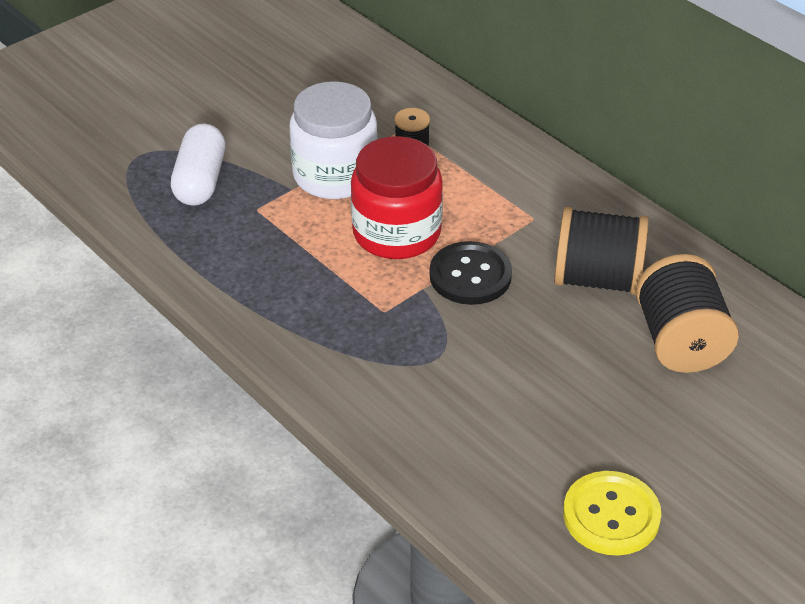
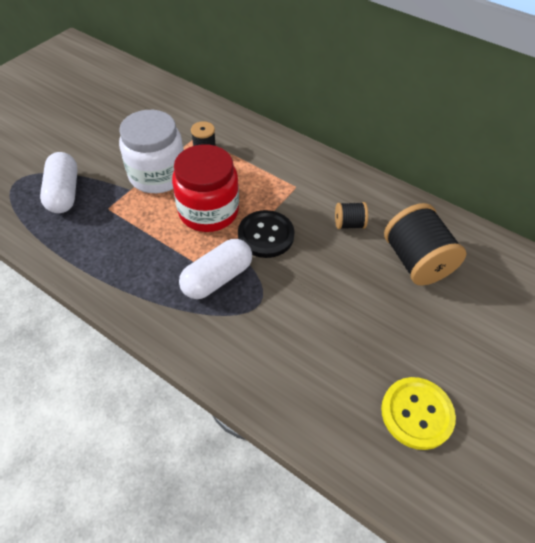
camera: 15 degrees left, 10 degrees up
(388, 318) = (217, 278): none -> white capsule
(597, 279) = (349, 224): black spool -> black spool, size x0.50

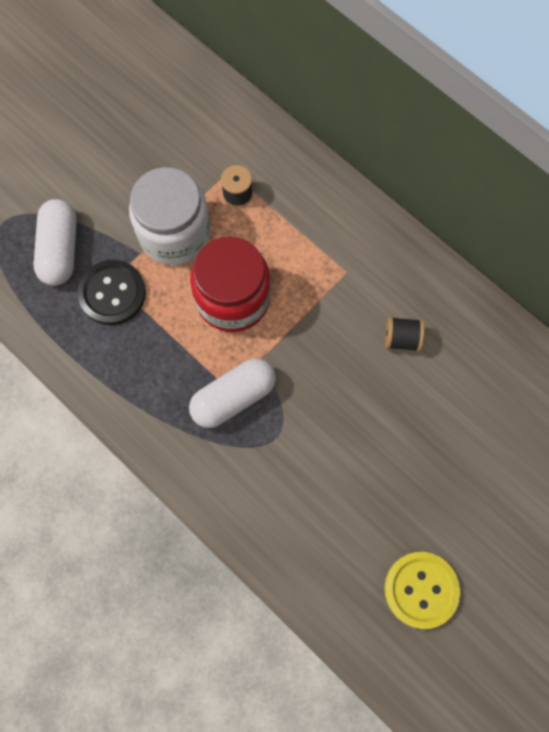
camera: 10 degrees right, 20 degrees up
(266, 235) = (297, 343): black button -> black button (112, 293)
(416, 261) = (470, 403): black spool -> none

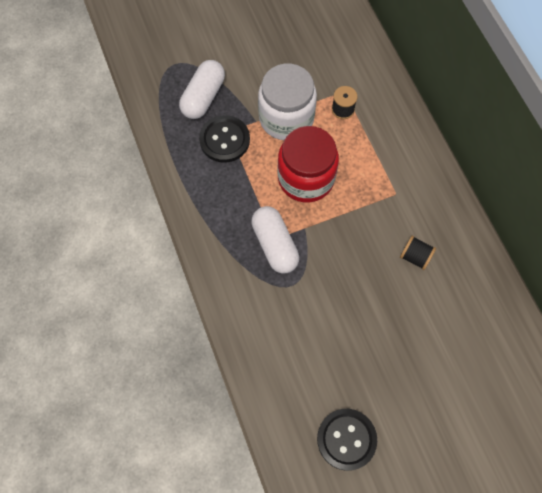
camera: 25 degrees right, 5 degrees down
(233, 397) = (274, 245): white capsule -> white capsule turned 75 degrees clockwise
(421, 589) = (346, 439): yellow button -> black button

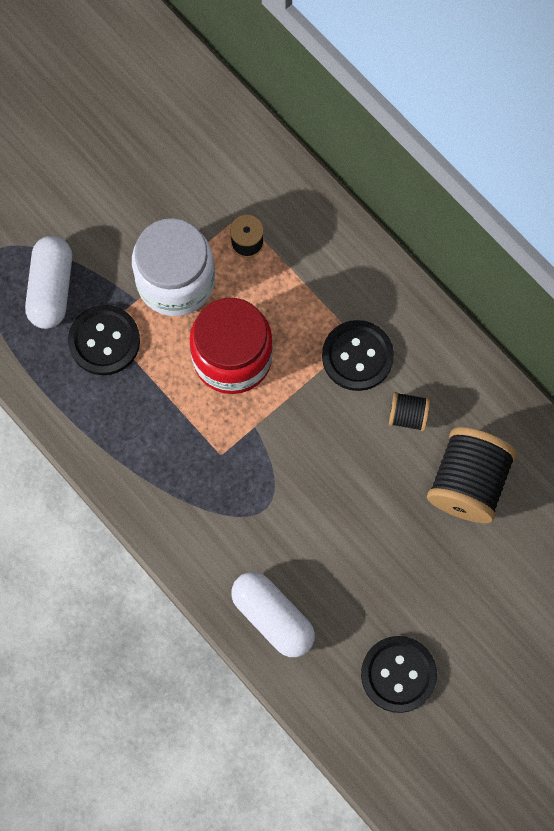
camera: 20 degrees left, 5 degrees up
(274, 245) = (224, 463): white capsule -> white capsule (272, 617)
(392, 205) = (357, 356): none -> black button
(443, 318) = (468, 483): none -> black spool

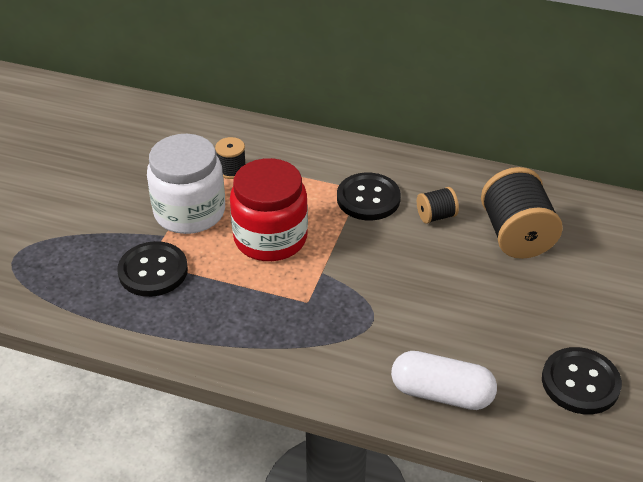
camera: 30 degrees left, 30 degrees down
(51, 289) = (83, 257): white capsule -> none

